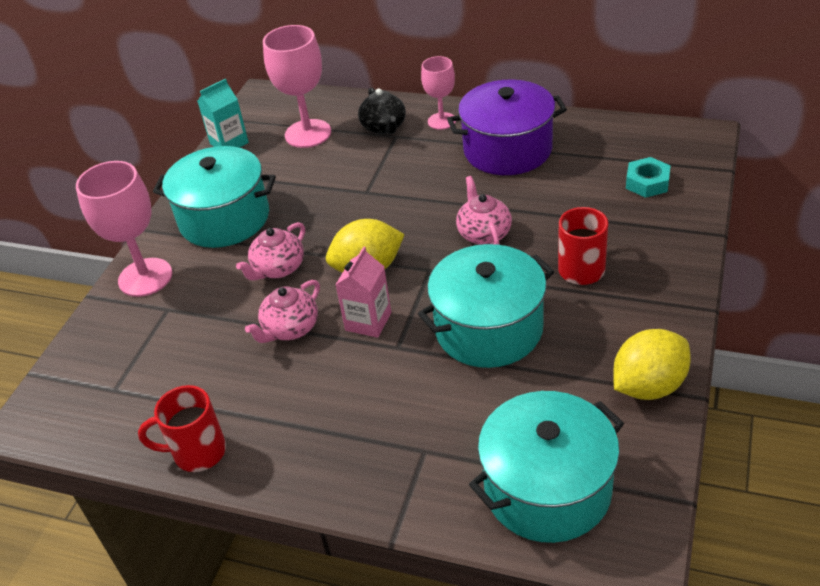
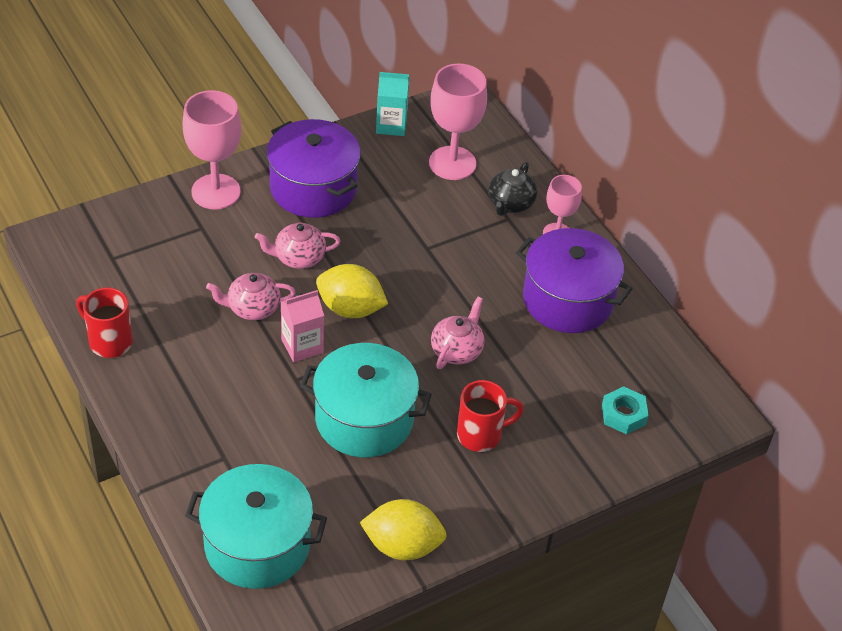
camera: 35 degrees right, 5 degrees up
(224, 218) = (313, 188): turquoise pot -> purple pot

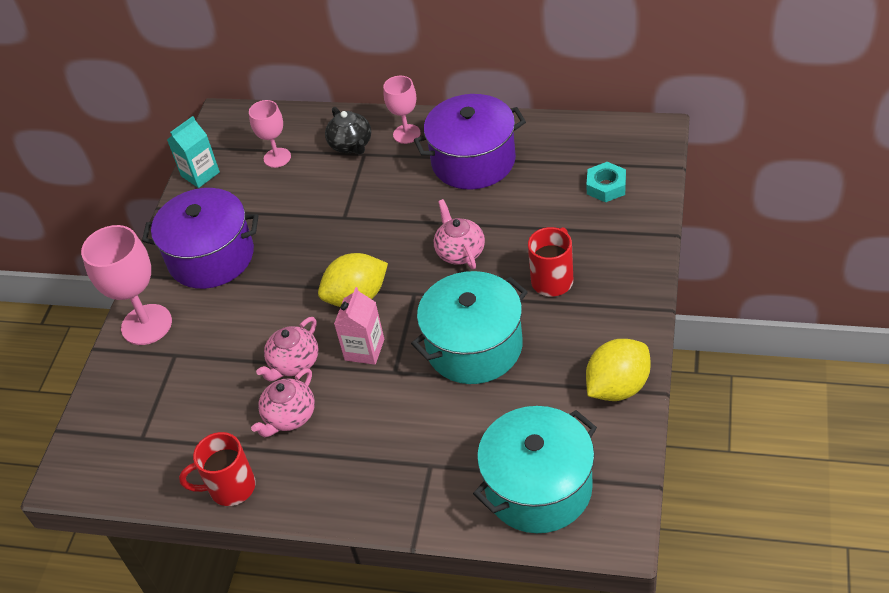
camera: 40 degrees left, 0 degrees up
(298, 257) = (272, 304): pink teapot -> pink teapot (289, 416)
(452, 163) = (277, 158): pink goblet -> pink goblet, size x0.60

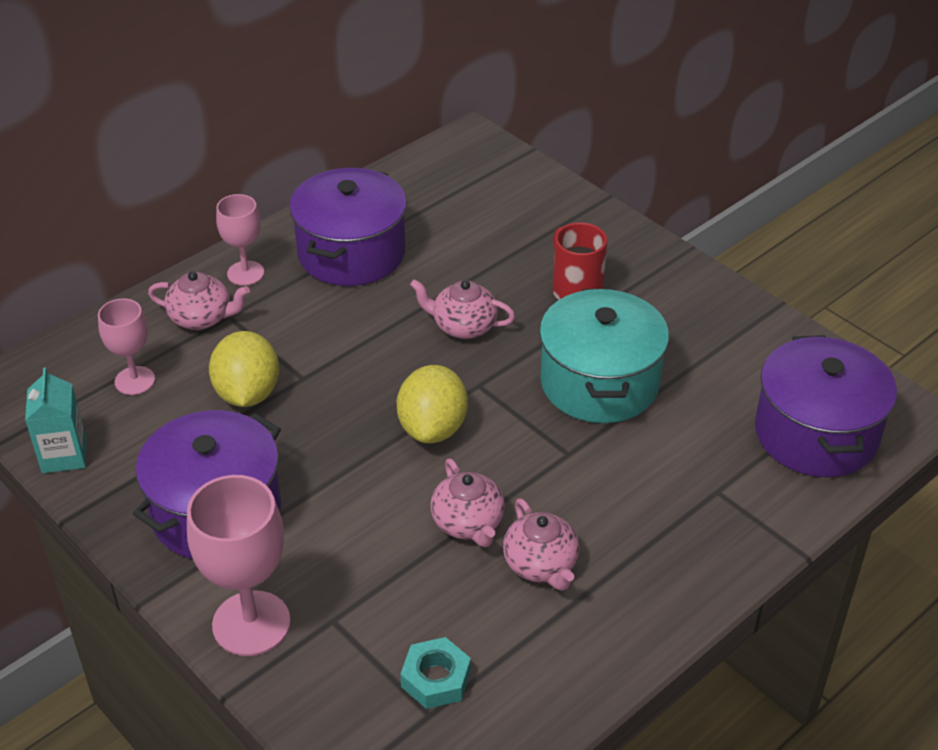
camera: 60 degrees left, 5 degrees down
(230, 488) = (591, 665): red mug -> none
(351, 145) = (202, 318): black teapot -> pink teapot
(364, 350) = (513, 460): pink carton -> none
(538, 488) = (816, 434): turquoise pot -> purple pot
(606, 186) = (500, 198): turquoise nut -> turquoise nut (436, 679)
(617, 387) = (748, 323): yellow lemon -> yellow lemon (247, 393)

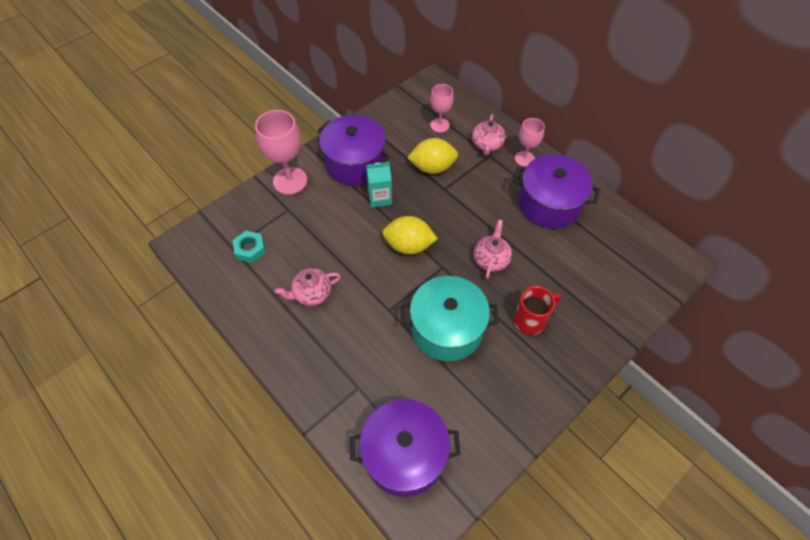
camera: 90 degrees right, 15 degrees up
(64, 455) = (391, 108): turquoise carton -> turquoise carton (380, 198)
(468, 523) = (341, 262): pink teapot -> none

